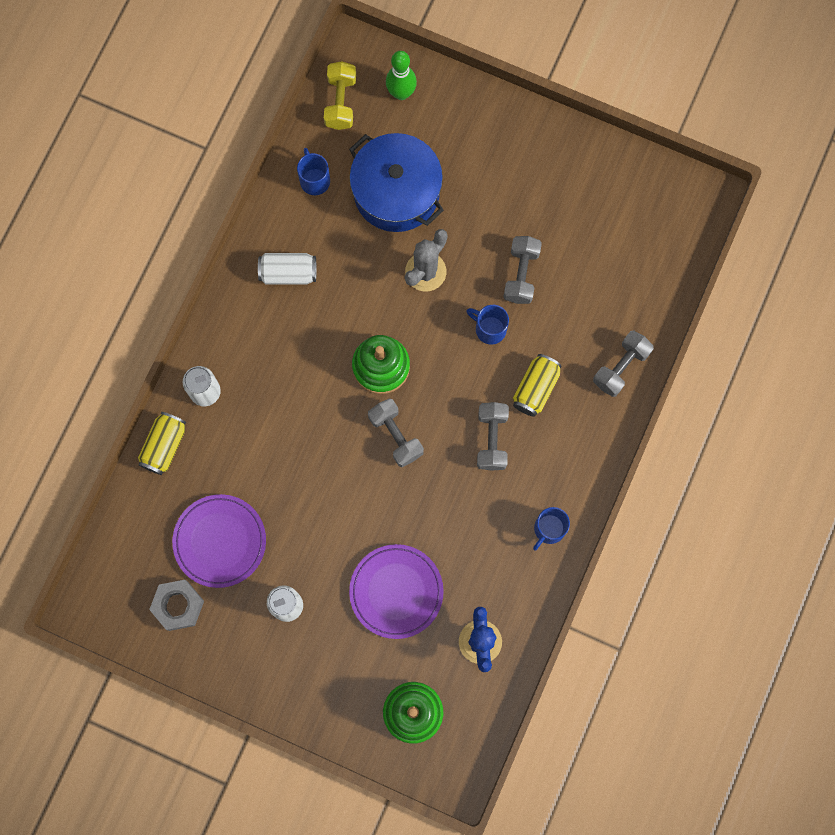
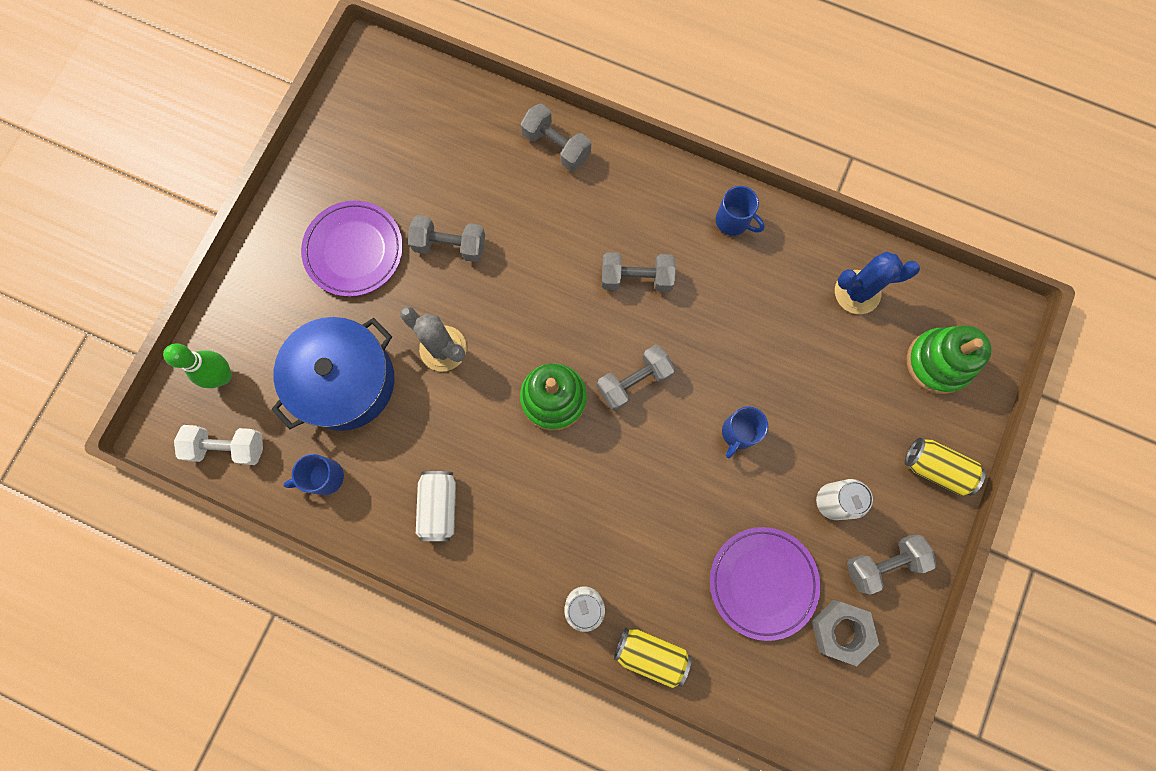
camera: 90 degrees left, 0 degrees up
(233, 646) = (883, 563): none -> grey dumbbell
(340, 102) = (228, 447): yellow dumbbell -> white dumbbell
(396, 592) = (809, 380): purple plate -> purple plate (354, 250)
(489, 329) = (511, 279): blue mug -> blue mug (738, 433)
(535, 388) = (579, 232): yellow can -> yellow can (936, 468)

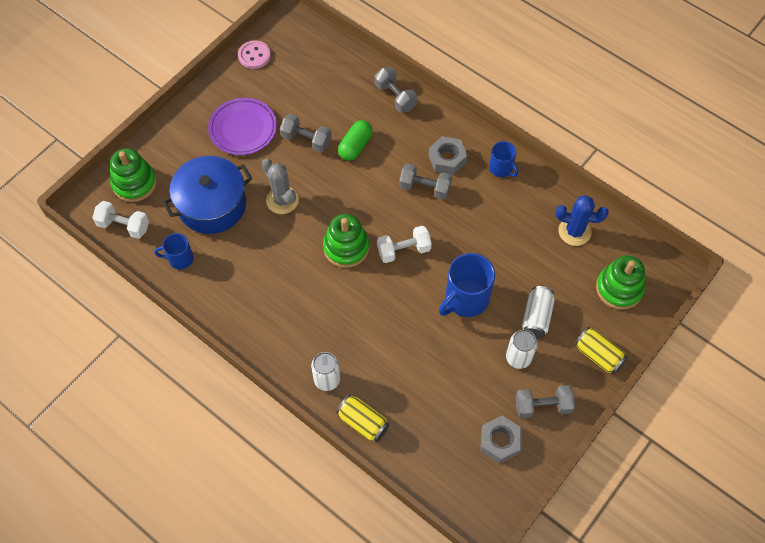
camera: 15 degrees right, 15 degrees down
(223, 376) = (134, 183): green bowling pin -> green stacking toy
(336, 130) = (254, 56): none -> pink button
(439, 507) = (249, 295): white can -> white can (536, 317)
(521, 237) = (355, 146): none -> green capsule
(634, 381) = (403, 250): grey dumbbell -> white dumbbell
(655, 226) = (447, 159): none -> grey nut
(738, 433) = (465, 299): blue mug -> blue mug, size x1.73
(762, 582) = (454, 397): purple plate -> none

